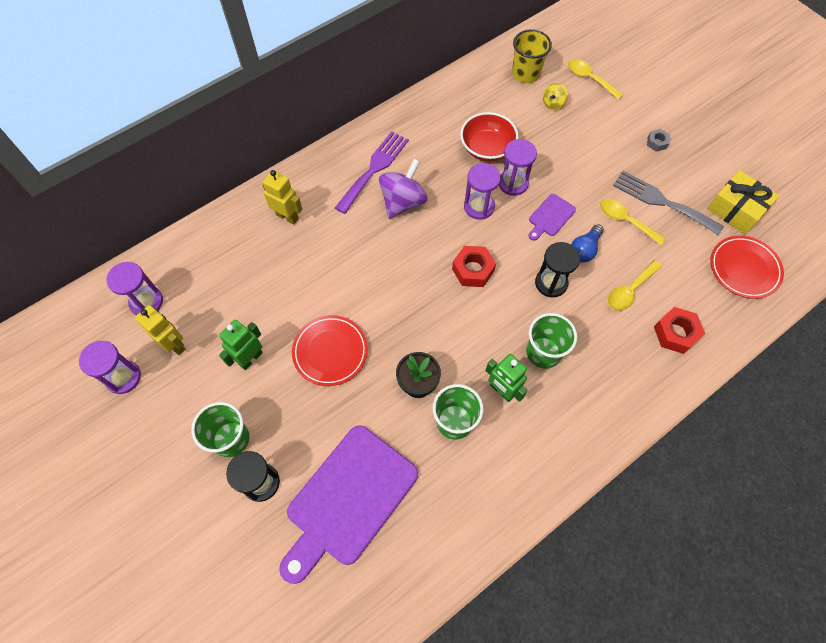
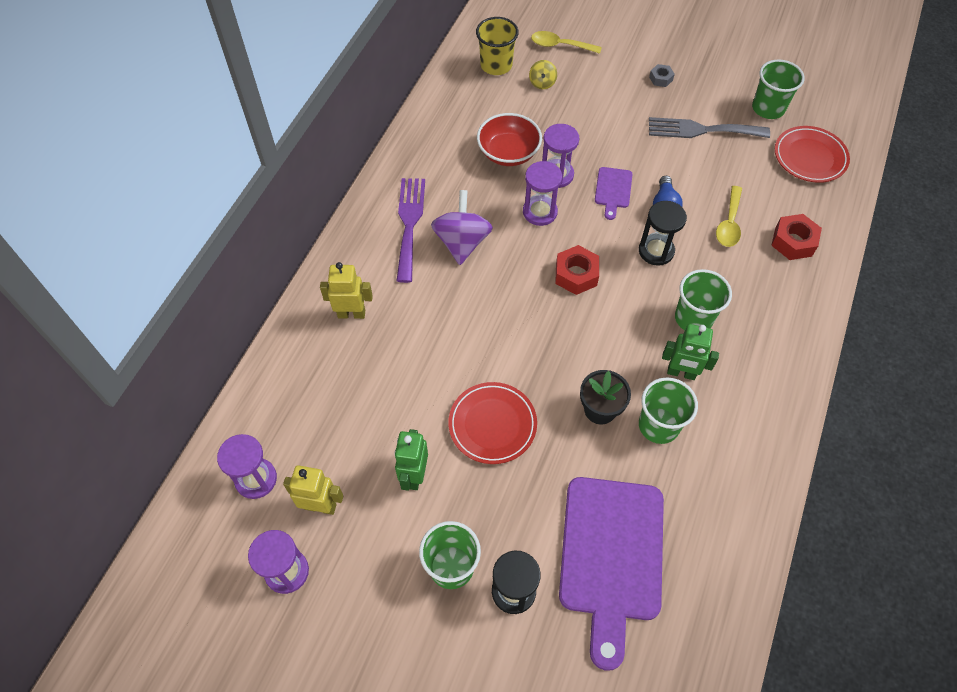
camera: 30 degrees left, 5 degrees down
(625, 221) = (682, 162): yellow spoon -> none
(736, 209) = (768, 108): yellow gift -> green cup

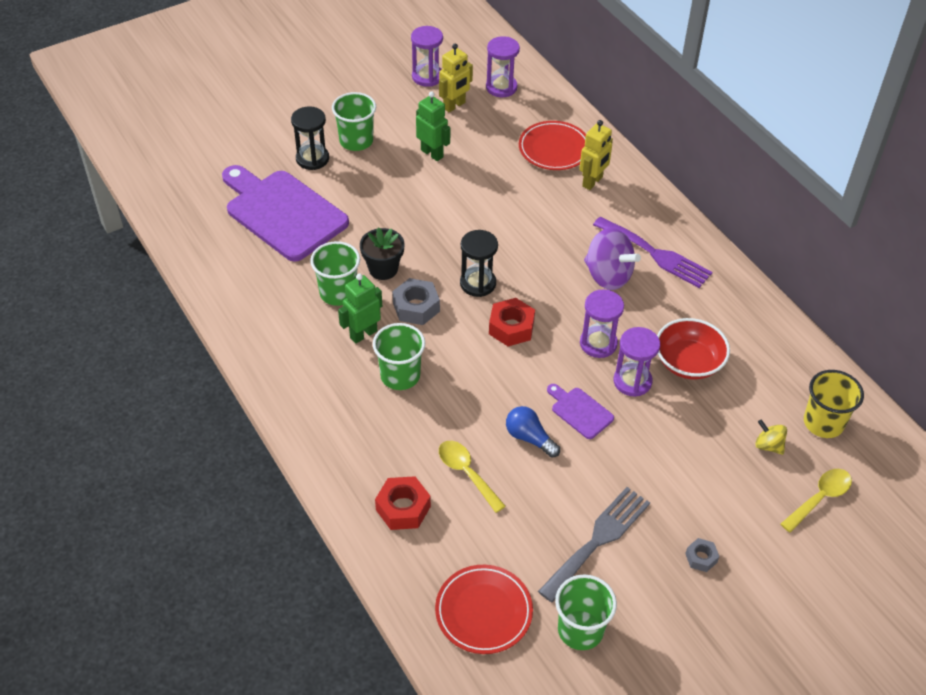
camera: 125 degrees right, 10 degrees down
(492, 424) = (429, 207): red plate -> red plate (554, 149)
(617, 354) = (416, 307): none -> grey nut
(656, 251) = (486, 397): black hourglass -> black hourglass (478, 283)

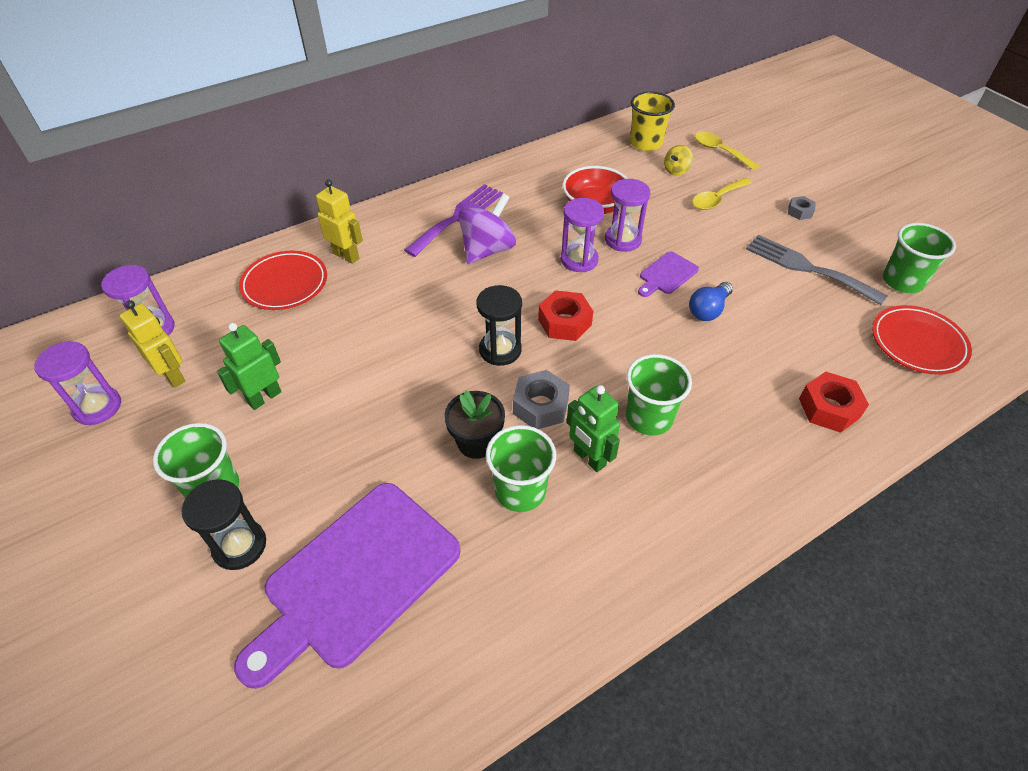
camera: 90 degrees left, 0 degrees up
(466, 473) = (766, 357): yellow spoon -> yellow spoon (717, 199)

